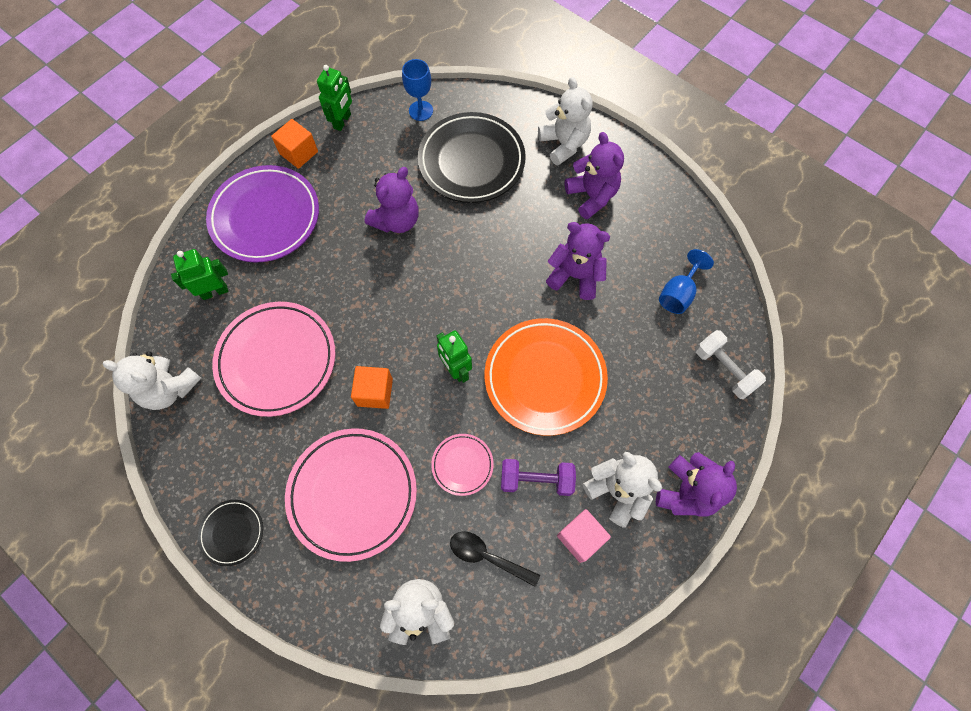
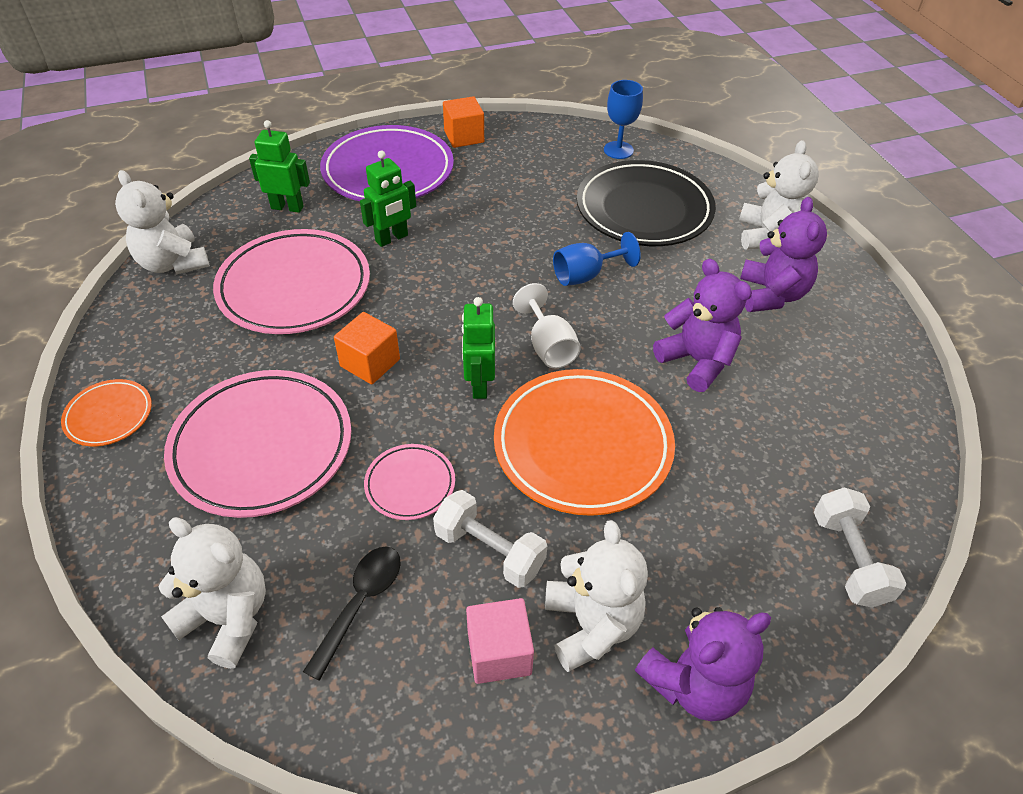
camera: 30 degrees right, 20 degrees down
(232, 532) = (109, 416): black plate -> orange plate
(342, 121) = (528, 129): green robot -> green robot (392, 238)
(396, 220) = (520, 226): purple teddy bear -> none
(480, 315) = (548, 347): none -> white goblet
(487, 556) = (360, 603): black spoon -> black spoon turned 60 degrees clockwise
(536, 480) = (489, 551): purple dumbbell -> white dumbbell
(678, 294) = (829, 440): blue goblet -> blue goblet (585, 275)

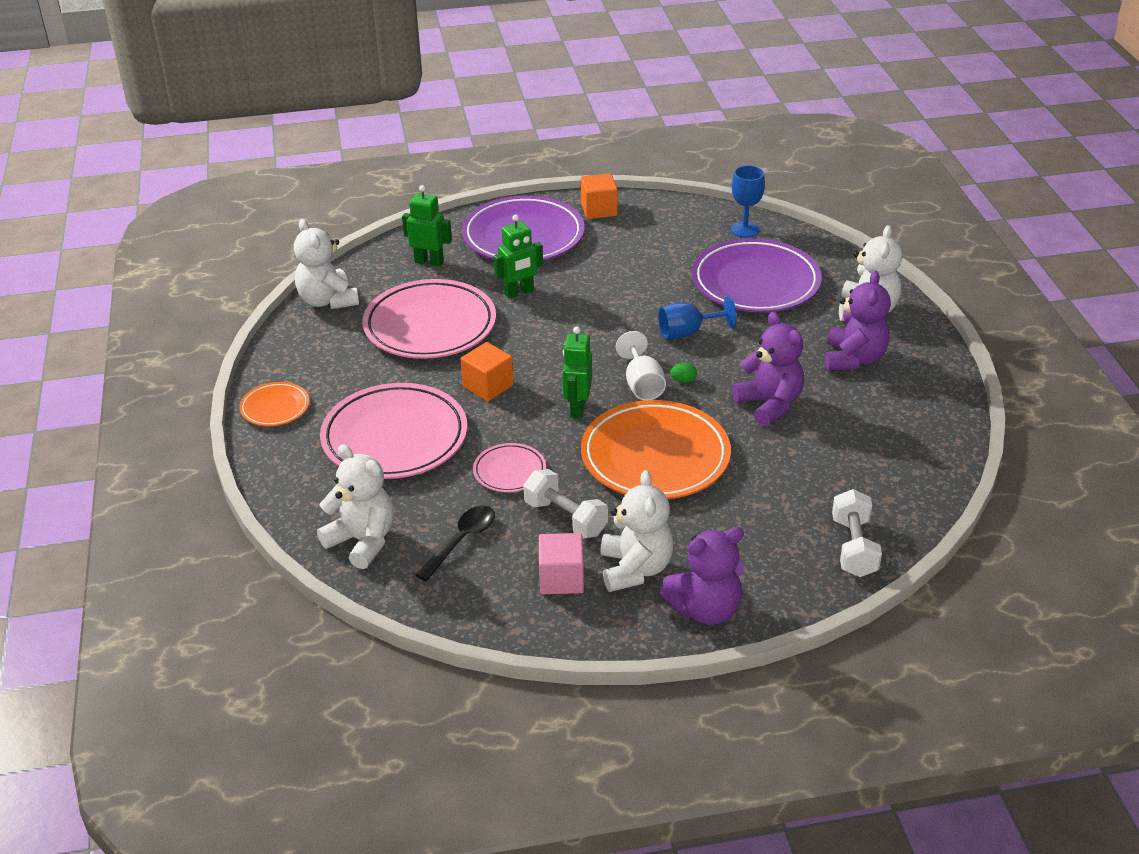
camera: 10 degrees right, 10 degrees down
(593, 337) = (683, 380): none -> green egg
(644, 210) = (755, 282): black plate -> purple plate

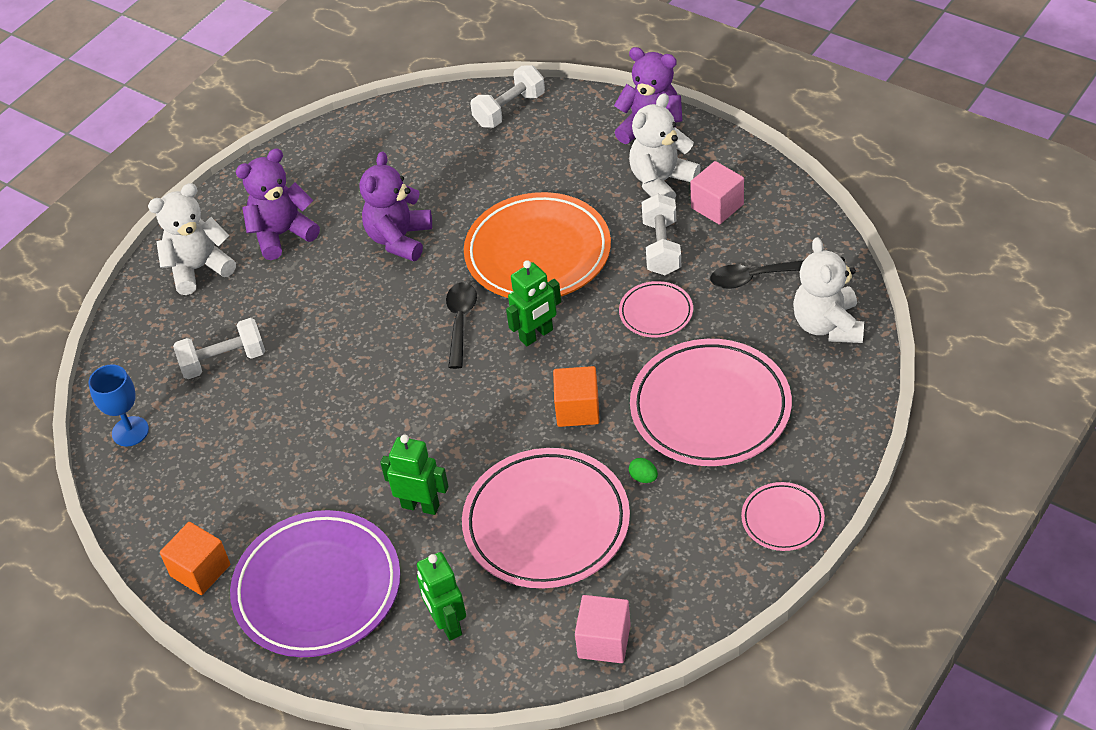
camera: 130 degrees left, 10 degrees up
(275, 407) = (782, 519): orange plate -> pink plate
(328, 300) = (604, 641): white teddy bear -> pink cube
(642, 385) = (460, 322): white goblet -> black spoon
(683, 380) = (425, 304): green egg -> green egg (643, 478)
(687, 333) = (354, 348): blue goblet -> none
(755, 282) = (223, 361): purple plate -> white dumbbell

